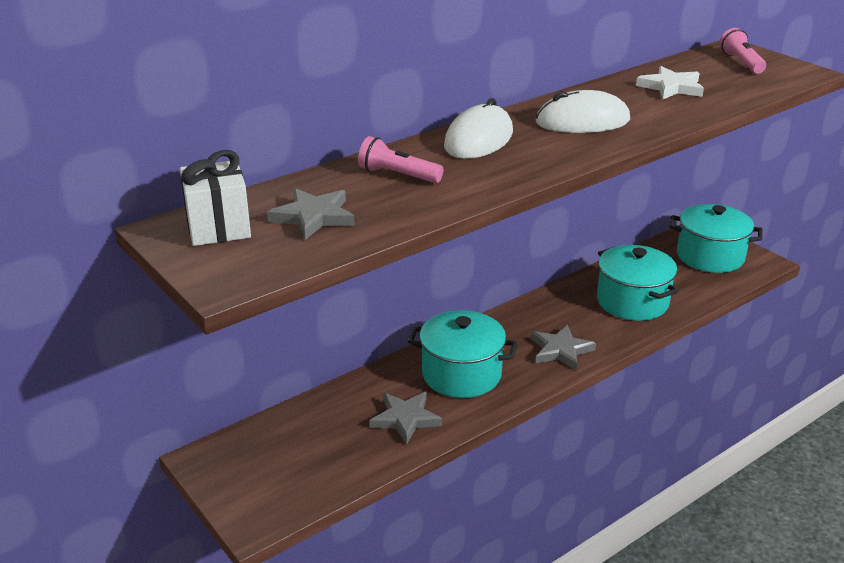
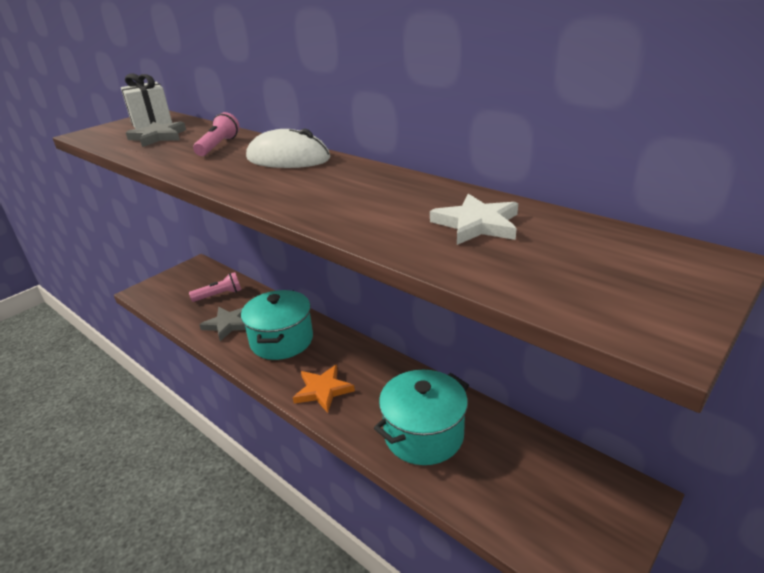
camera: 80 degrees right, 0 degrees up
(561, 350) = (323, 390): grey star -> orange star
(582, 121) = (342, 189): white mouse -> none
(710, 256) = (568, 508): turquoise pot -> none
(741, 62) = (637, 269): pink flashlight -> pink flashlight (219, 295)

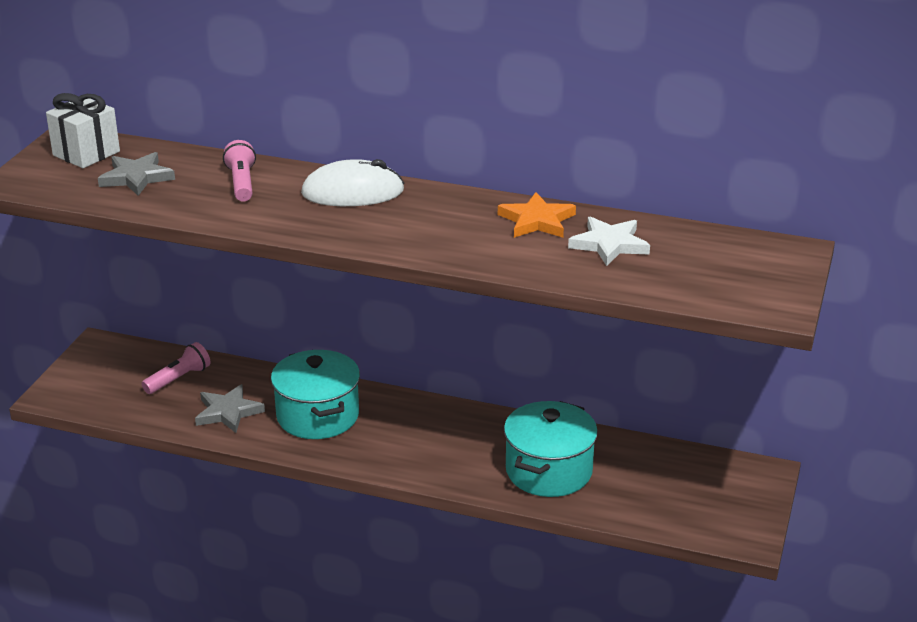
camera: 25 degrees left, 0 degrees up
(323, 390) = (412, 456): orange star -> orange star (537, 221)

